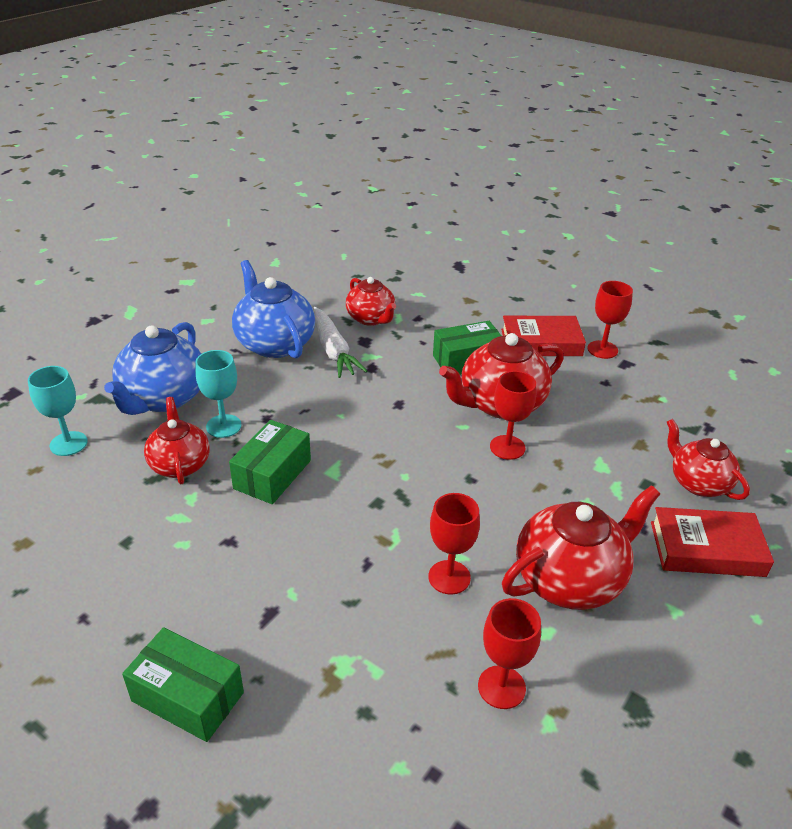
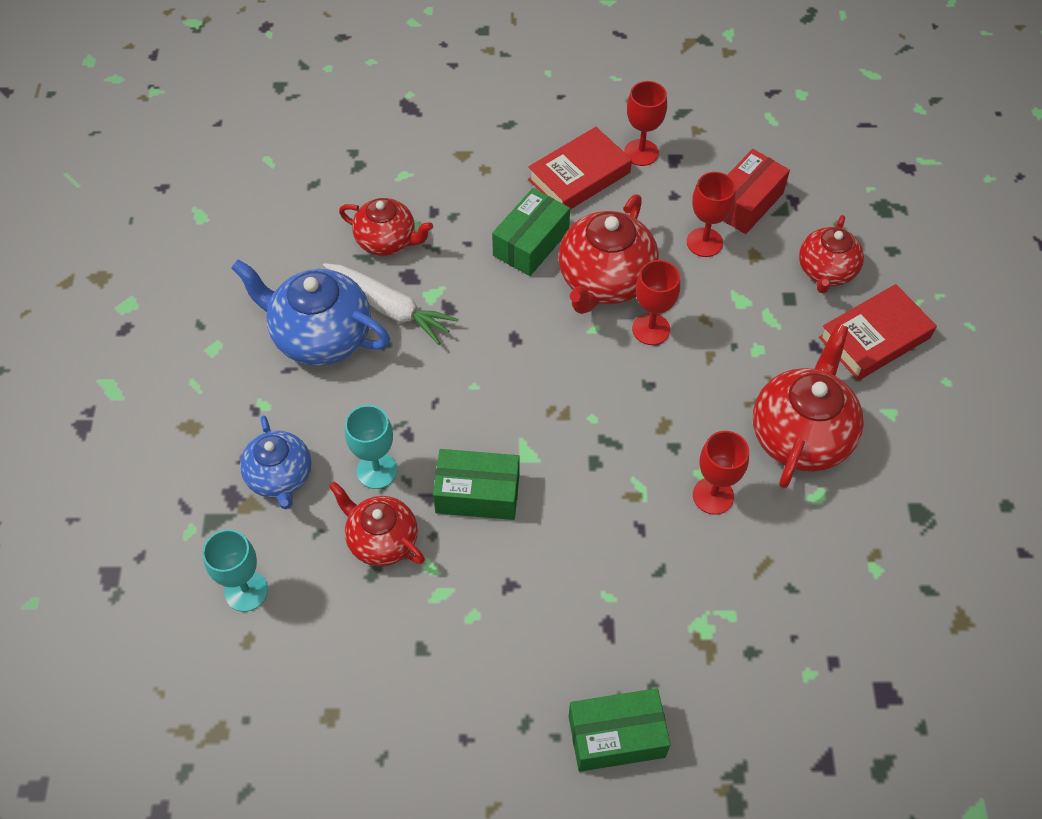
camera: 35 degrees left, 20 degrees up
(163, 398) = (280, 477): blue teapot -> blue teapot, size x0.64
(272, 474) = (477, 493): green box -> green box turned 75 degrees counterclockwise
(501, 687) = (824, 563): red goblet -> red goblet (704, 242)
(663, 411) = (746, 203): none -> red box
(698, 483) = (826, 271): red teapot -> red teapot turned 90 degrees counterclockwise

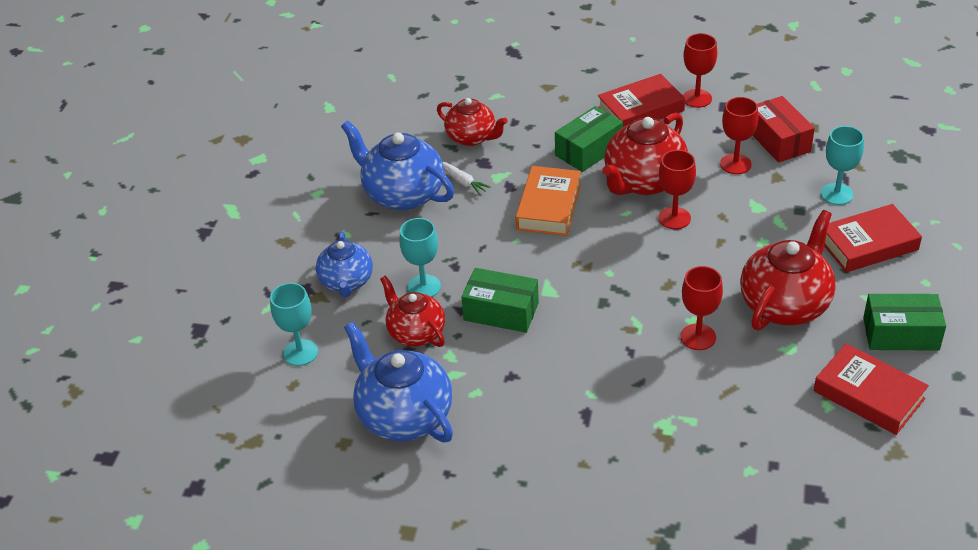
camera: 15 degrees right, 15 degrees down
(390, 308) = (462, 181): white carrot -> white carrot, size x0.55
(394, 664) = (404, 416): none -> blue teapot
(501, 332) = (549, 206): none -> orange book
(616, 736) = (573, 489): green box -> green box (900, 334)
(746, 203) = (778, 140): red box -> red box turned 75 degrees counterclockwise
(826, 271) = (836, 194): red teapot -> turquoise goblet
(917, 547) = (868, 395): none -> red book

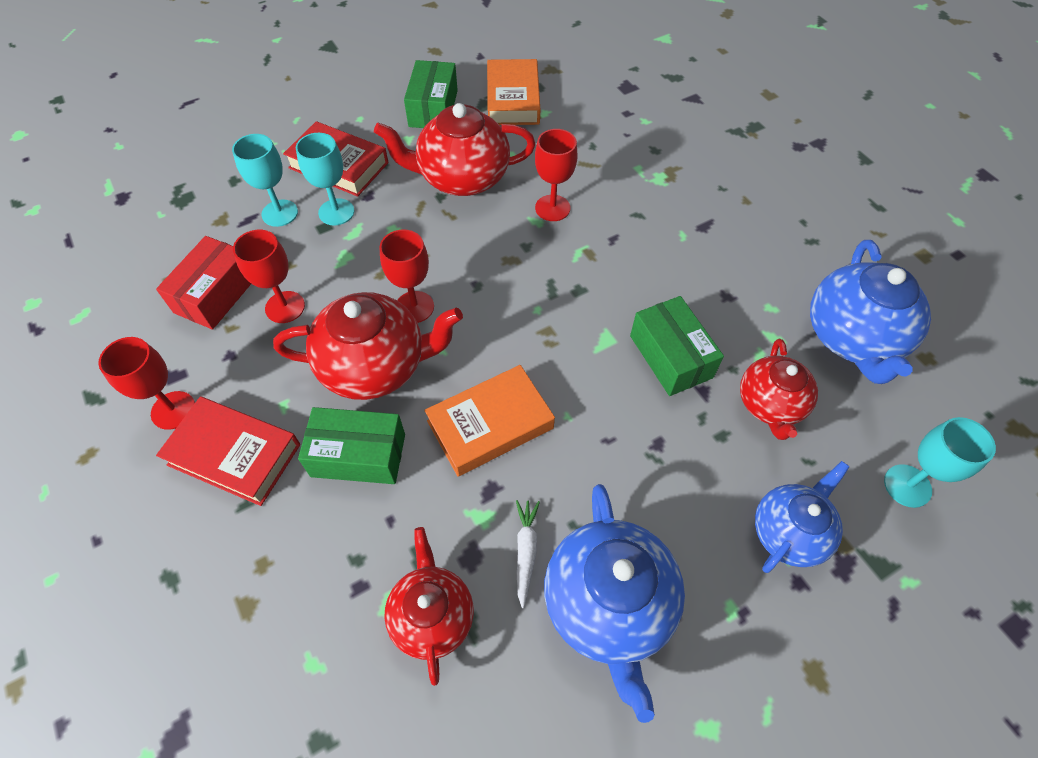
camera: 135 degrees left, 15 degrees up
(424, 287) = (713, 448): turquoise goblet -> turquoise goblet (336, 212)
(868, 395) = (513, 99): red book -> orange book
(900, 334) = (433, 108): green box -> green box turned 45 degrees clockwise

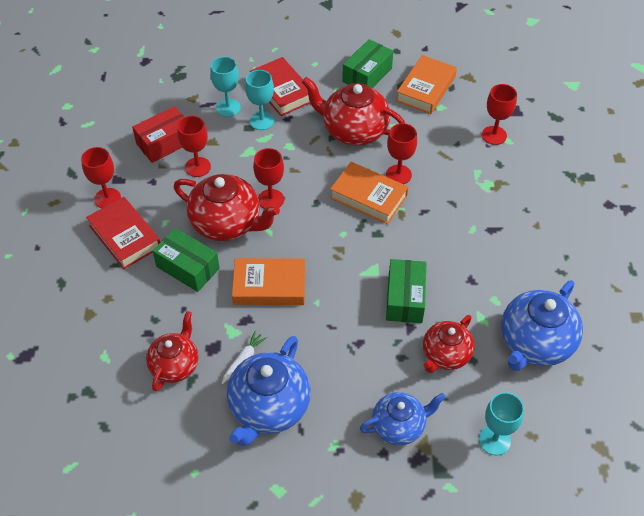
camera: 30 degrees right, 5 degrees down
(536, 250) = (368, 197): none -> orange book
(625, 121) = (494, 135): none -> red goblet

